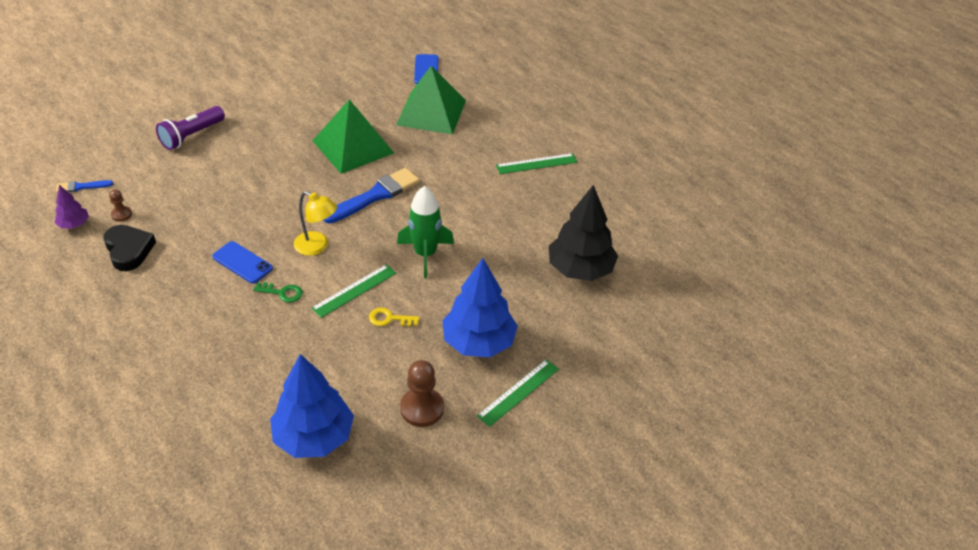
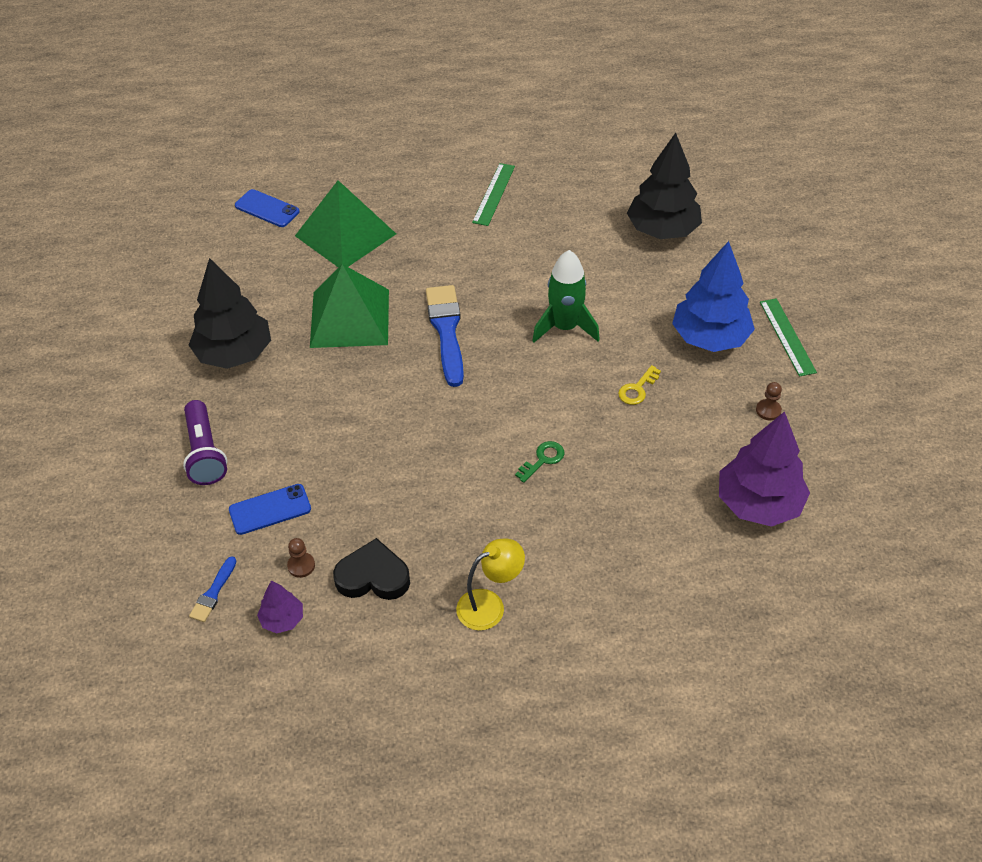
camera: 55 degrees left, 5 degrees up
(242, 263) = (471, 478): blue phone -> blue phone (270, 510)
(284, 112) = (234, 353): none -> black tree
(314, 437) = (758, 503): blue tree -> purple tree
(317, 247) = (492, 406): yellow lamp -> yellow lamp (490, 605)
(354, 290) = (579, 401): green ruler -> none
(422, 408) = (768, 410): brown pawn -> brown pawn, size x0.54

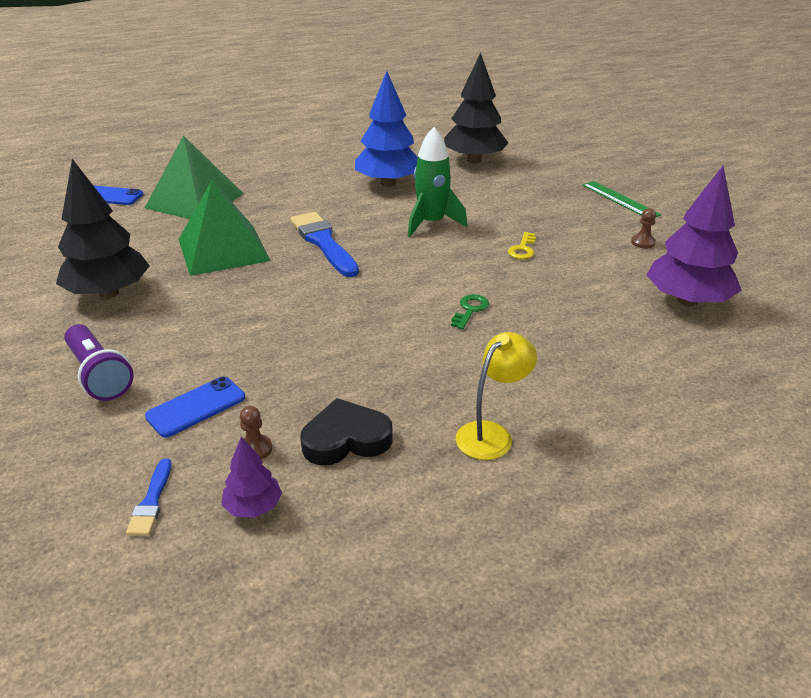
camera: 20 degrees left, 15 degrees down
(493, 194) = (320, 161): green ruler -> none
(710, 337) = (559, 210): blue tree -> blue tree (388, 183)

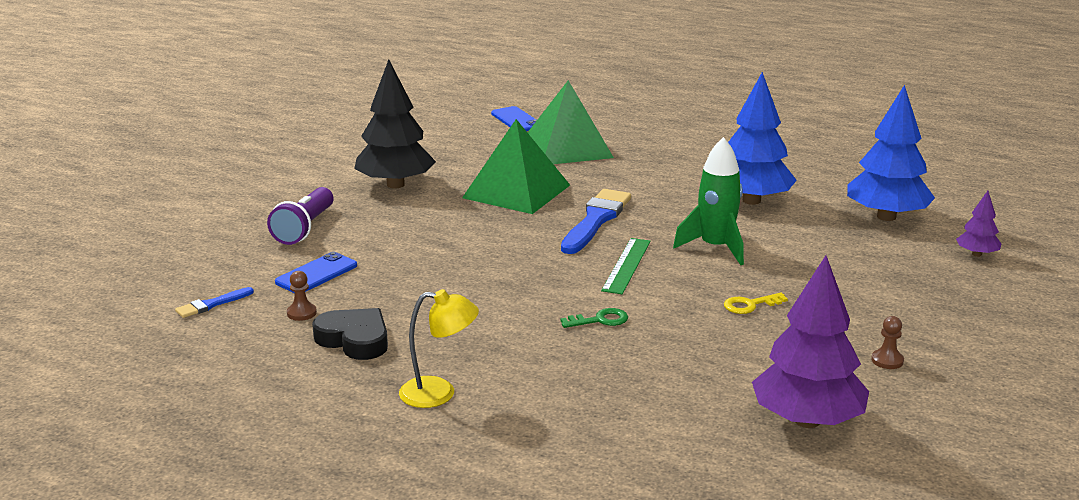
camera: 50 degrees right, 10 degrees down
(196, 407) = (316, 274): blue phone -> blue phone turned 60 degrees counterclockwise
(253, 507) = (246, 338): purple tree -> purple tree (976, 254)
(474, 160) = (886, 217): black tree -> blue tree
(620, 199) = (962, 318): green ruler -> green ruler (626, 265)

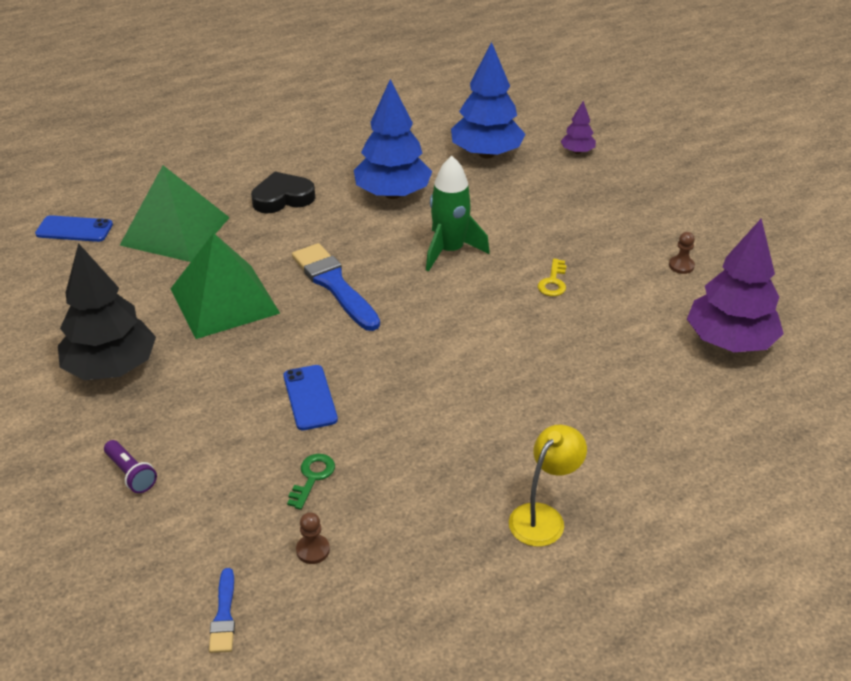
camera: 55 degrees left, 15 degrees up
(304, 228) = (131, 474): purple flashlight -> purple flashlight, size x0.61
(316, 274) = (242, 506): blue phone -> blue phone (310, 397)
(354, 339) = (401, 533): black heart -> black heart (283, 198)
(600, 320) = (506, 367): green key -> green key (312, 477)
(626, 265) = (430, 308): green ruler -> none

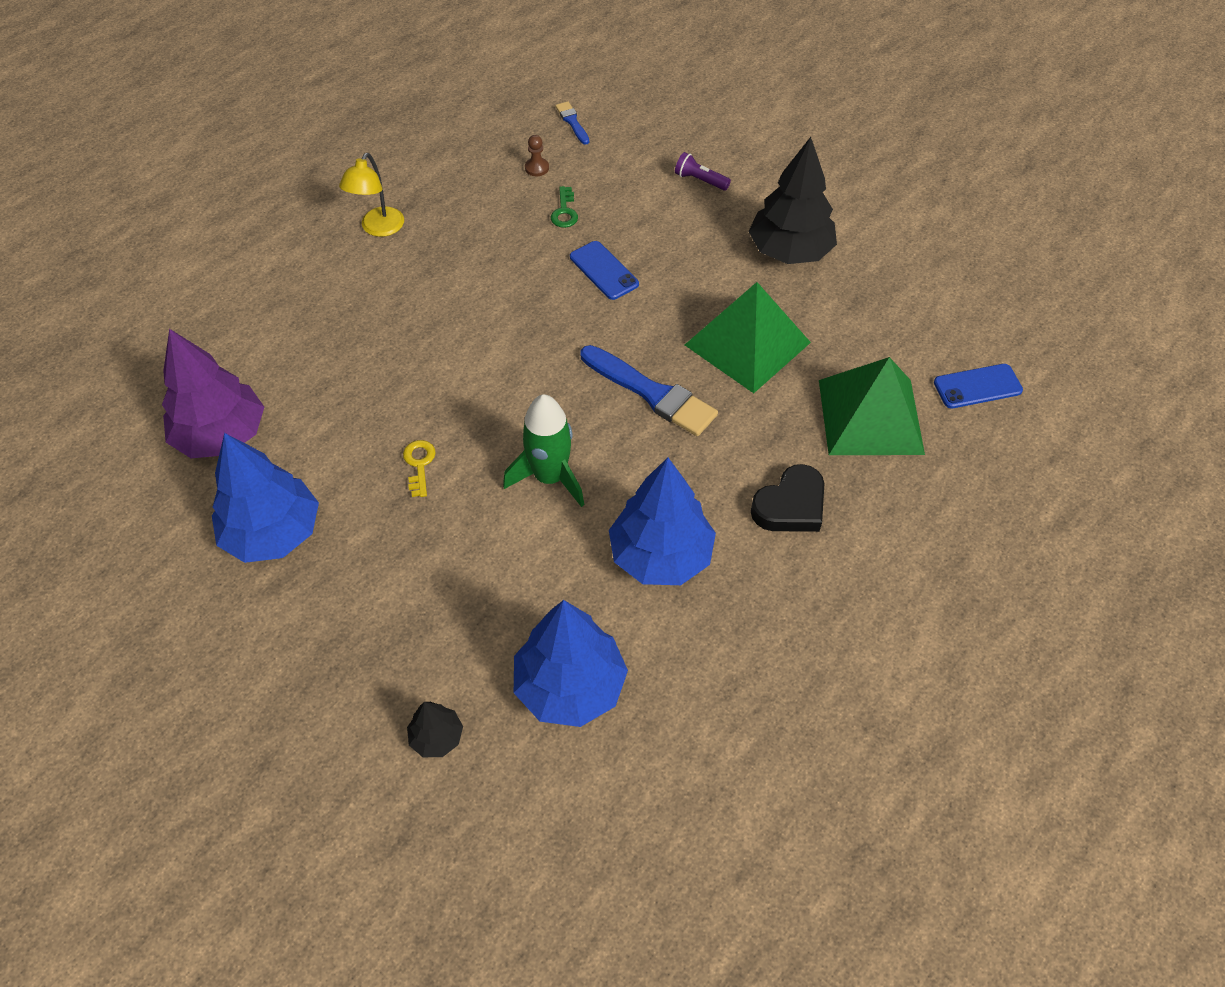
camera: 160 degrees right, 15 degrees up
(577, 151) = (437, 737): purple tree -> black tree
(681, 266) = (273, 533): brown pawn -> blue tree

